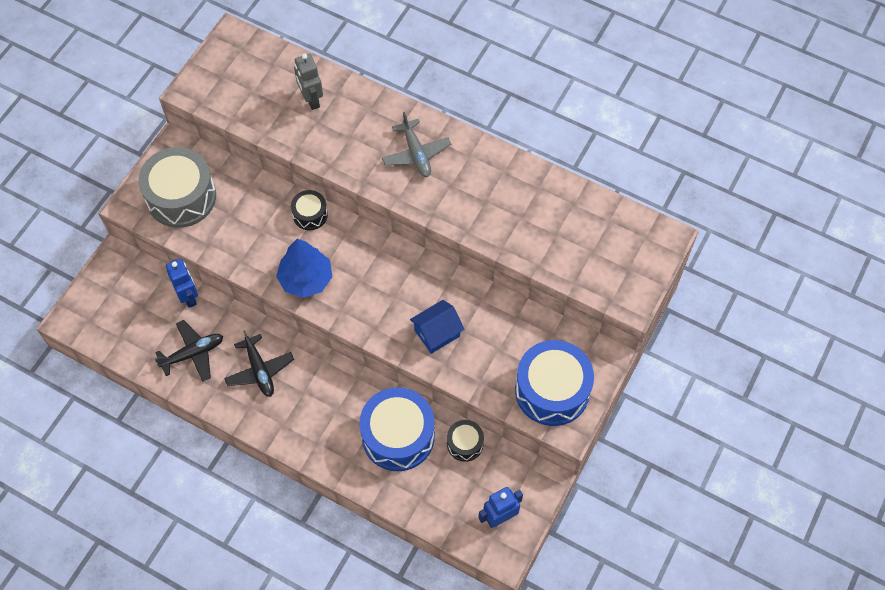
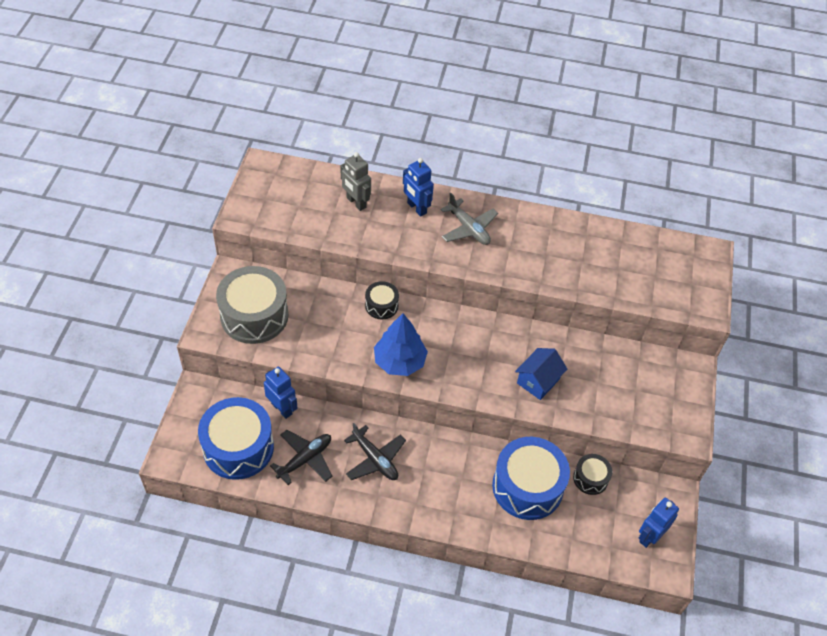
camera: 20 degrees left, 10 degrees down
(371, 119) = (416, 208): none -> blue robot
(552, 390) = (660, 406): blue drum -> blue drum (238, 447)

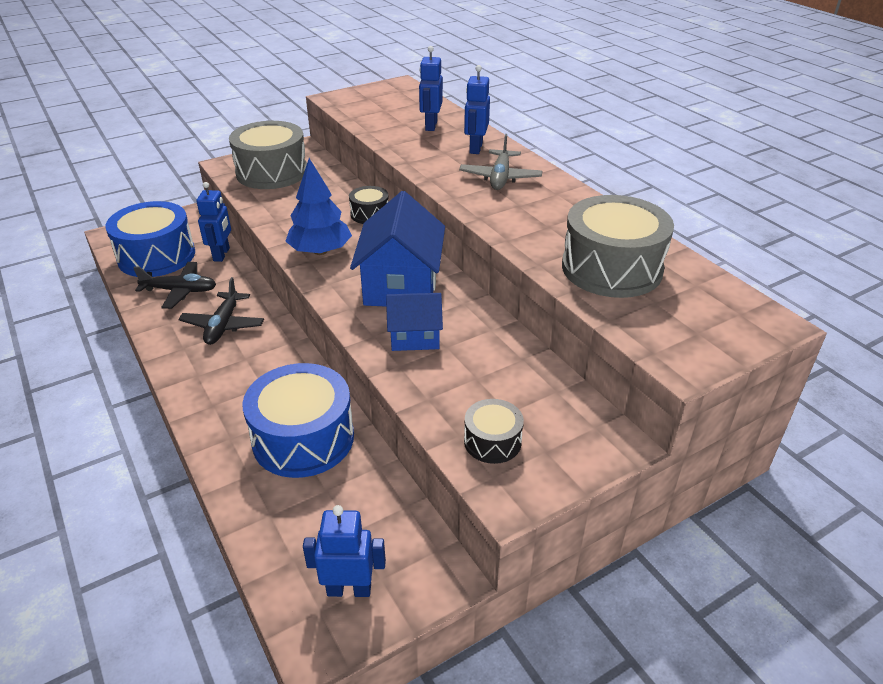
camera: 50 degrees right, 15 degrees down
(356, 203) = (431, 126): grey robot -> blue robot
(482, 350) = (401, 285): none -> blue house
(590, 478) = (373, 482): black drum -> black drum (492, 441)
(612, 266) = (611, 268): none -> grey drum

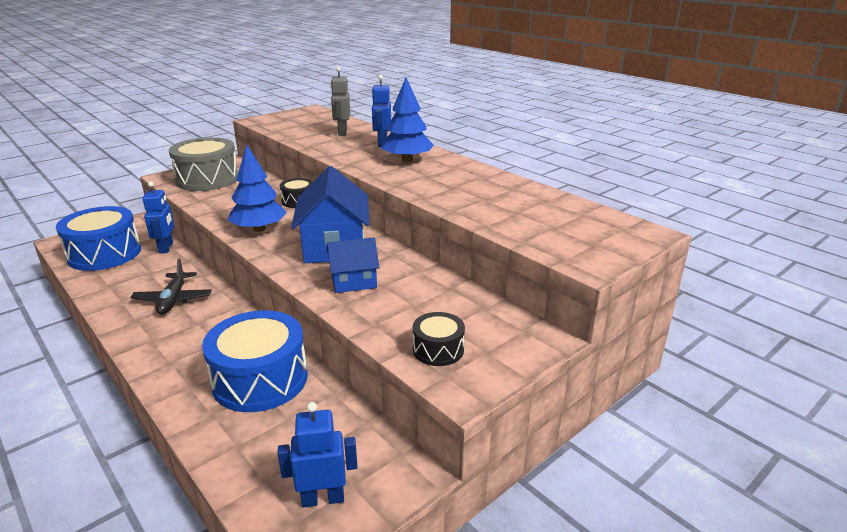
camera: 10 degrees left, 10 degrees down
(180, 291) = (129, 278): black plane -> none
(431, 126) = (342, 132): blue robot -> grey robot
(500, 177) = (407, 160): grey plane -> blue tree
(611, 268) = (512, 209): grey drum -> none

